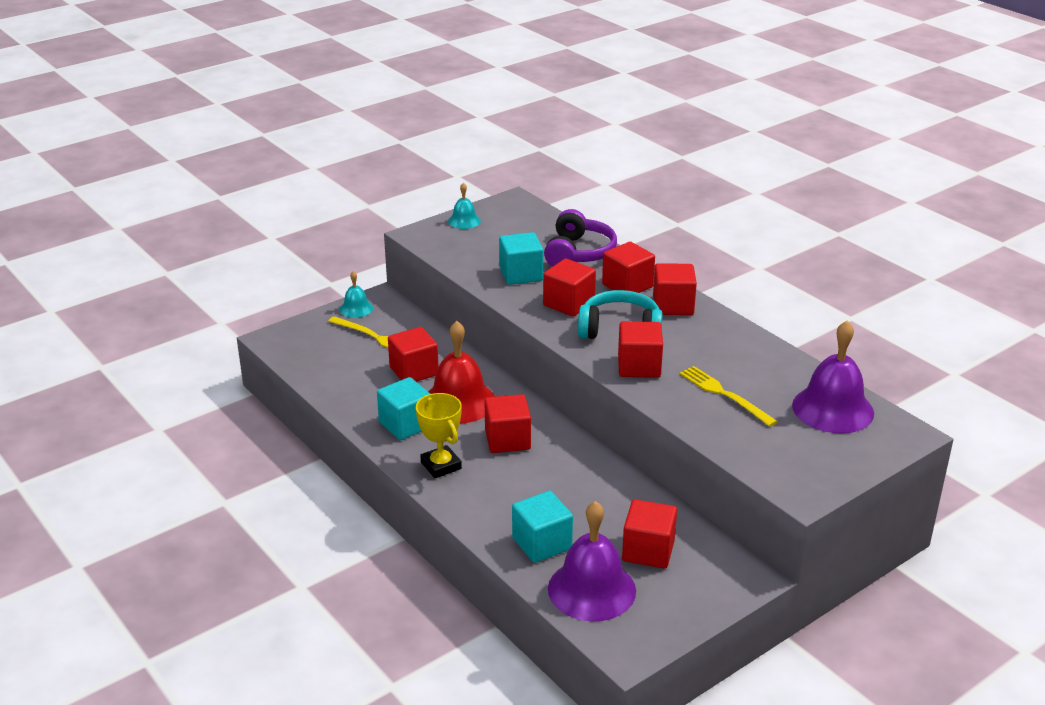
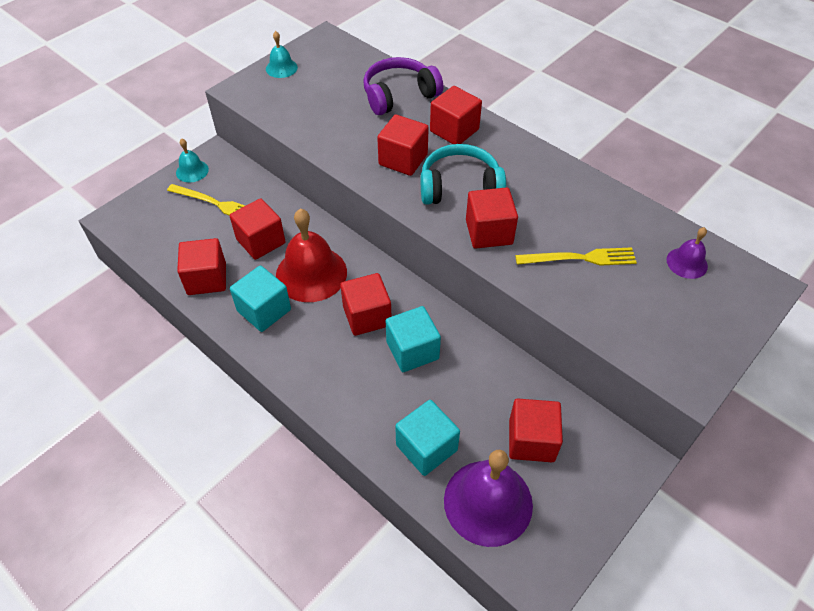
camera: 10 degrees left, 20 degrees up
(441, 465) = (308, 359): yellow trophy -> none
(521, 274) = (349, 128): turquoise cube -> turquoise cube (412, 350)
(578, 253) = (399, 95): purple headphones -> purple headphones turned 120 degrees counterclockwise
(673, 305) = (503, 150): red cube -> red cube (207, 279)
(724, 394) = (580, 258): yellow fork -> yellow fork turned 135 degrees clockwise
(833, 409) = (687, 263): purple bell -> purple bell, size x0.51

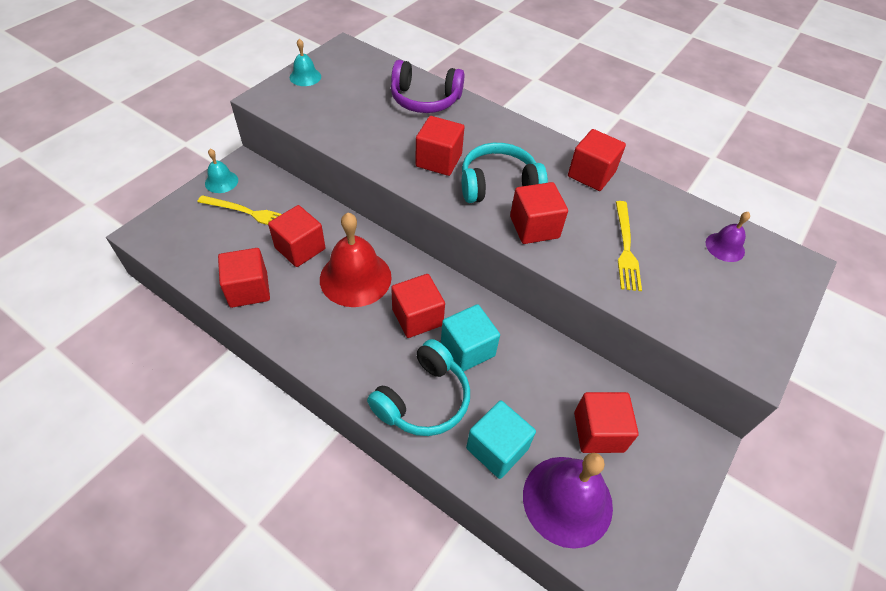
camera: 10 degrees left, 0 degrees up
(264, 310) = (312, 318): turquoise cube -> none
(361, 395) = (423, 399): none -> turquoise headphones
(399, 95) = (425, 99): purple headphones -> purple headphones turned 135 degrees counterclockwise
(454, 130) = (483, 131): red cube -> red cube (591, 174)
(580, 258) = (625, 248): yellow fork -> yellow fork turned 105 degrees clockwise

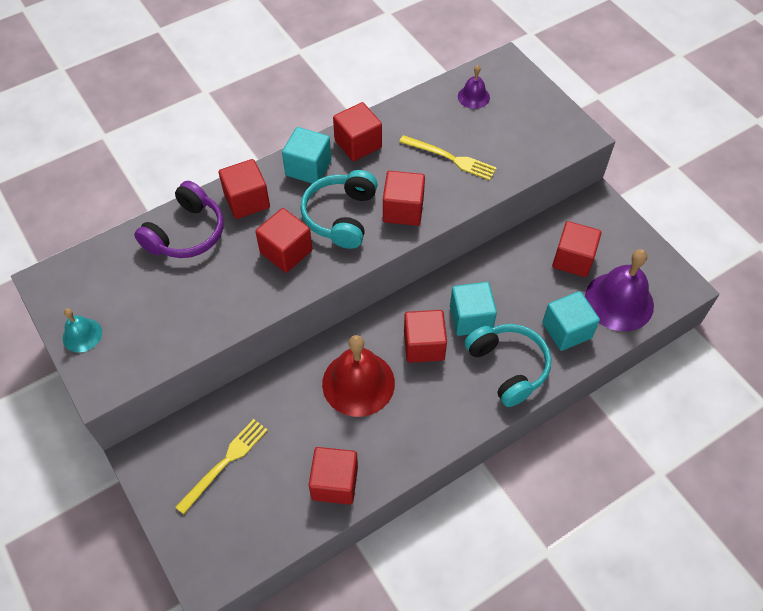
camera: 65 degrees left, 5 degrees up
(221, 181) = (159, 484): turquoise bell -> none
(300, 248) = (299, 423): red cube -> red cube (247, 201)
(539, 149) = (308, 168): none -> turquoise cube

